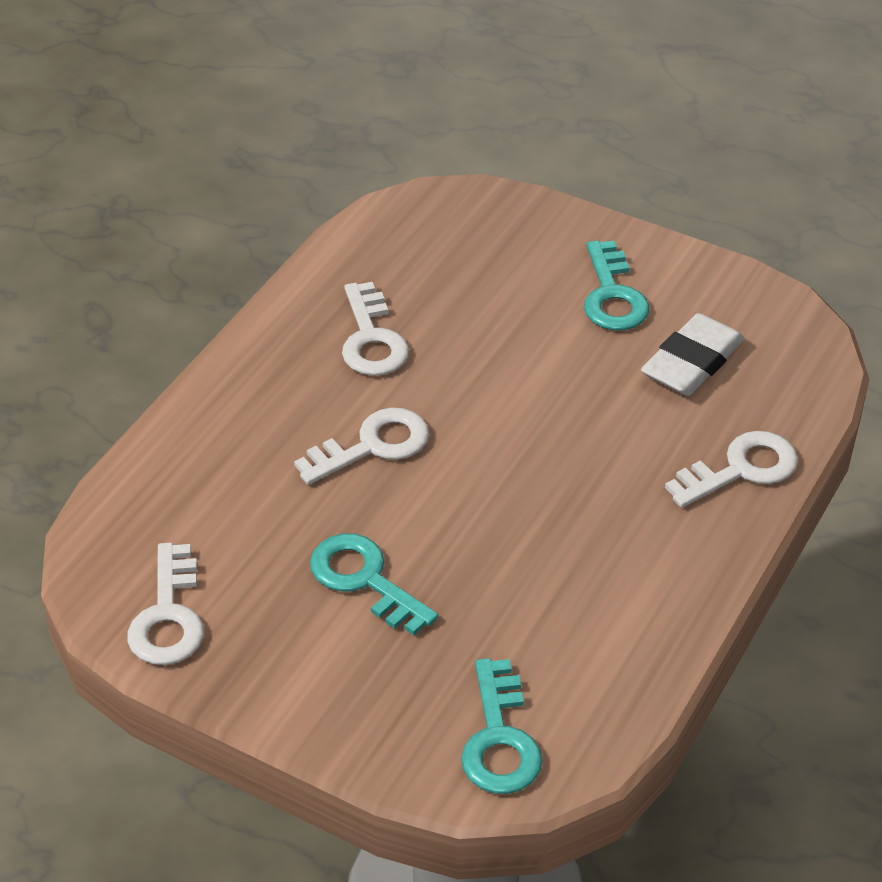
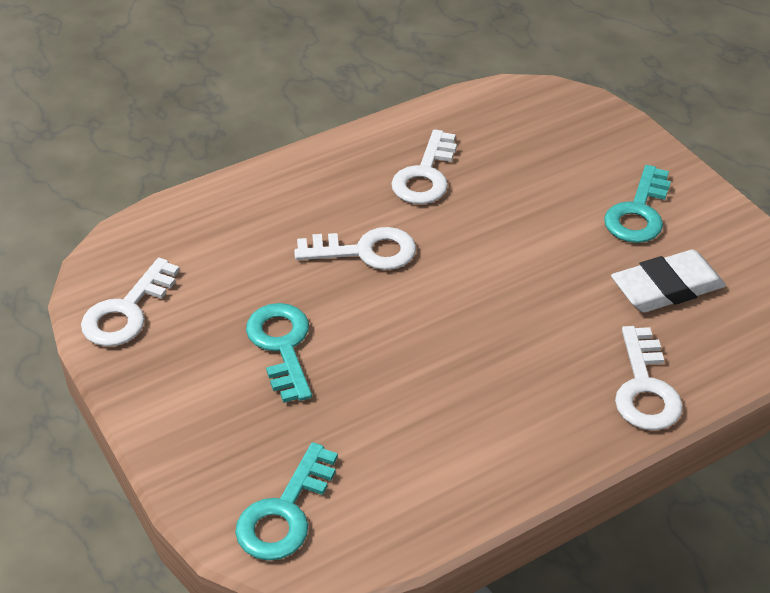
camera: 30 degrees right, 0 degrees up
(741, 469) = (645, 388): white key -> white key turned 90 degrees clockwise

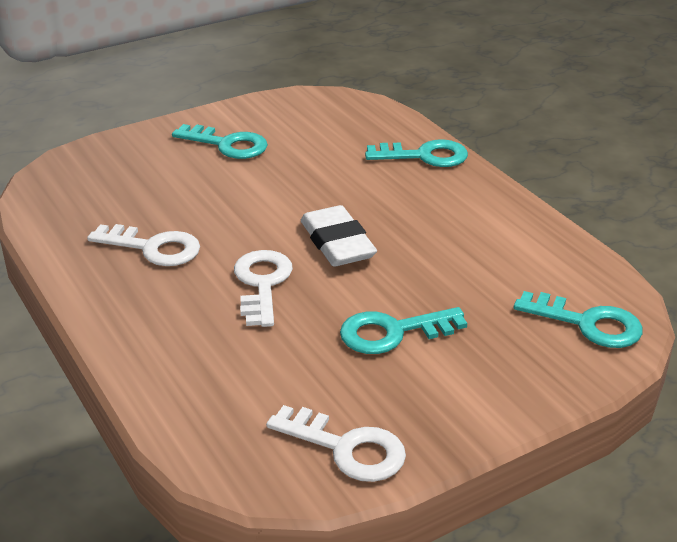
camera: 90 degrees left, 10 degrees down
(645, 388) = (424, 156): white key -> turquoise key
(666, 287) = (317, 140): white eraser -> white eraser (337, 243)

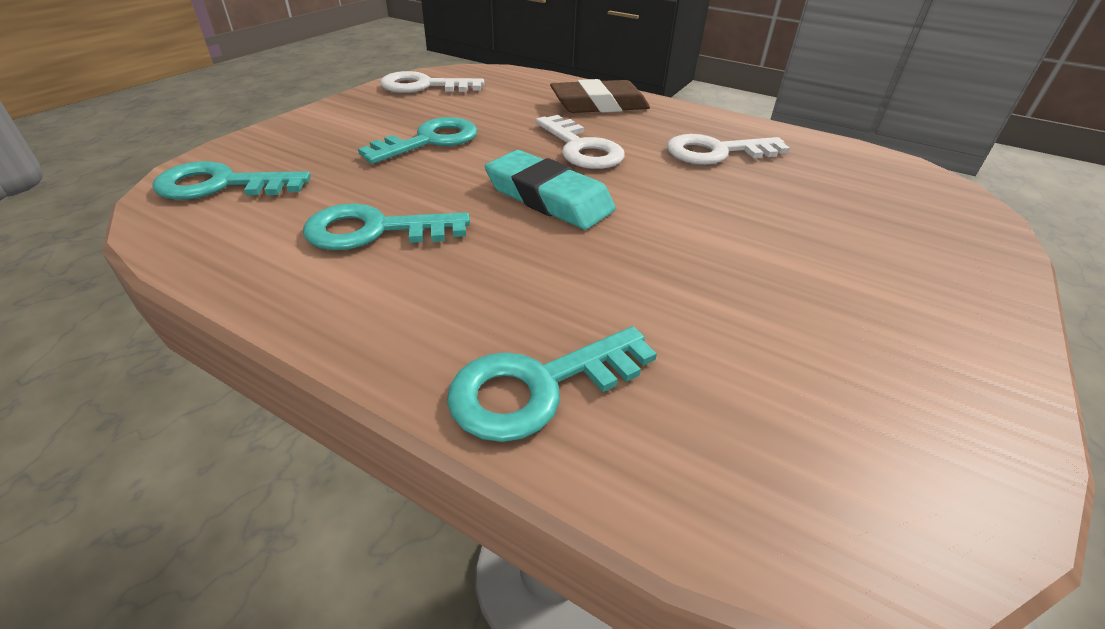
camera: 150 degrees right, 5 degrees up
(172, 343) = (599, 105): none -> brown eraser
(227, 145) = (867, 295): turquoise key -> turquoise key (374, 230)
(337, 243) = (549, 198): white eraser -> turquoise eraser

